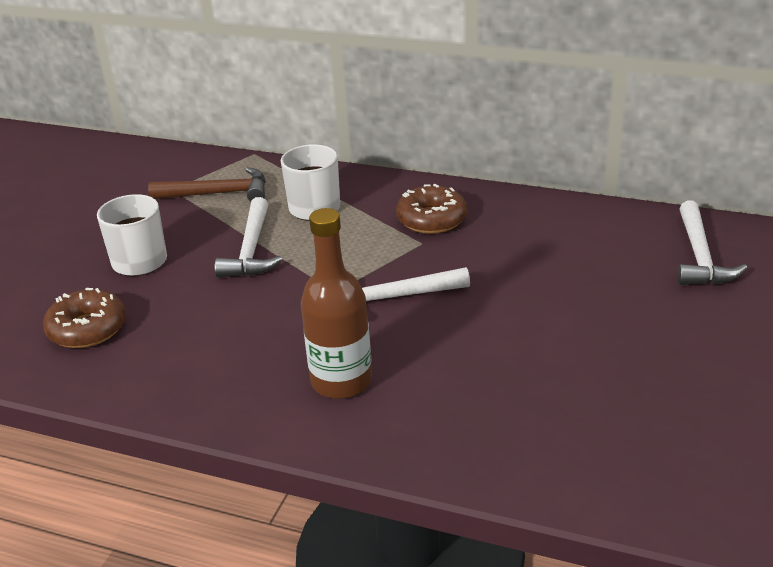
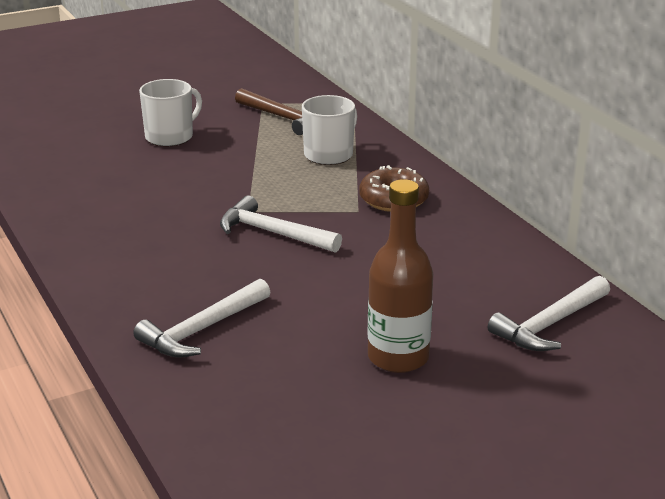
camera: 40 degrees right, 5 degrees down
(87, 329) = (80, 160): brown donut -> none
(251, 250) = (243, 161): white hammer -> white hammer (202, 329)
(341, 381) = (157, 262): brown bottle -> brown bottle (398, 357)

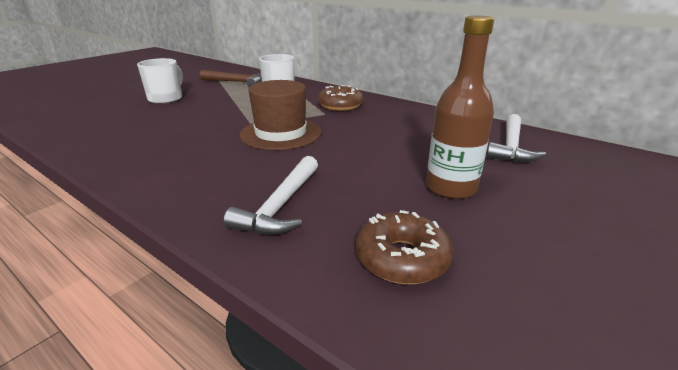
camera: 25 degrees left, 0 degrees up
(268, 410) = (402, 258): none -> brown donut
(273, 233) = (281, 133): white hammer -> brown hat

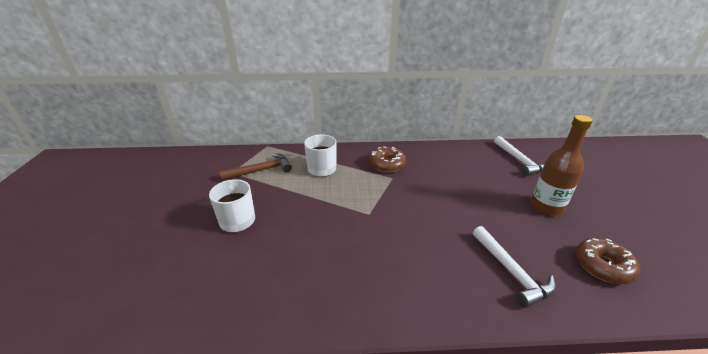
camera: 40 degrees left, 5 degrees up
(281, 133) = (402, 212): brown hat -> none

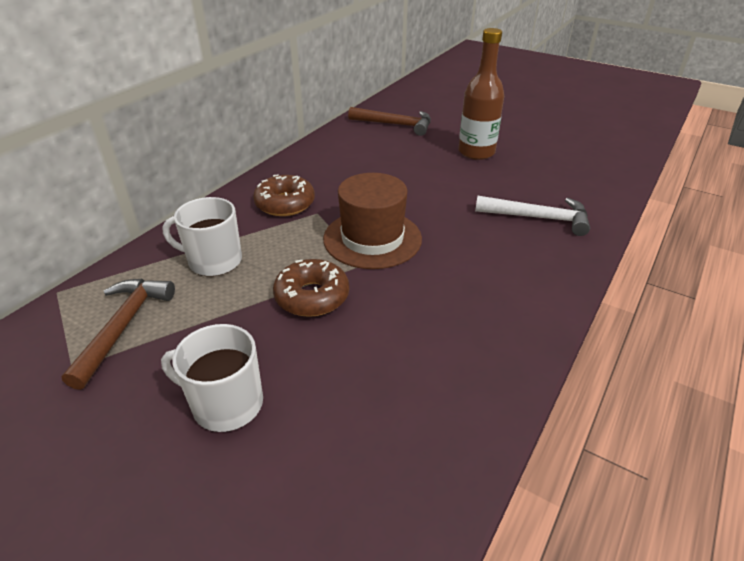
camera: 55 degrees left, 5 degrees up
(393, 206) = (372, 238): none -> brown hat
(519, 160) = (395, 125): white hammer -> brown hammer
(603, 266) = (568, 172): brown donut -> brown donut (312, 296)

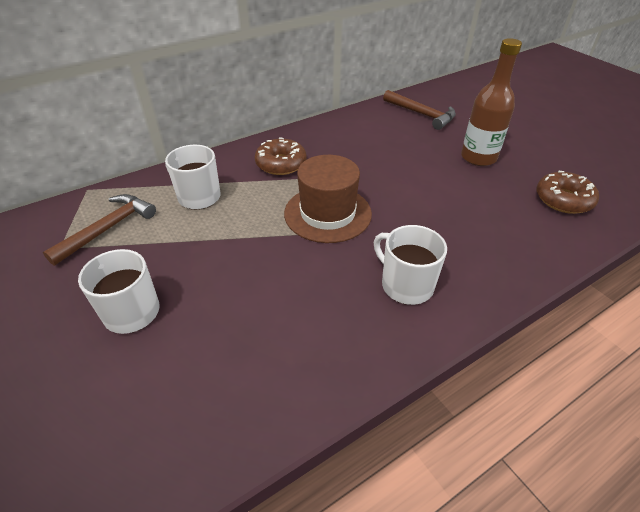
camera: 25 degrees right, 5 degrees up
(312, 296) = (246, 248): brown donut -> brown donut (563, 200)
(496, 281) = (406, 285): none -> white mug
(538, 218) = (491, 237): white hammer -> none

